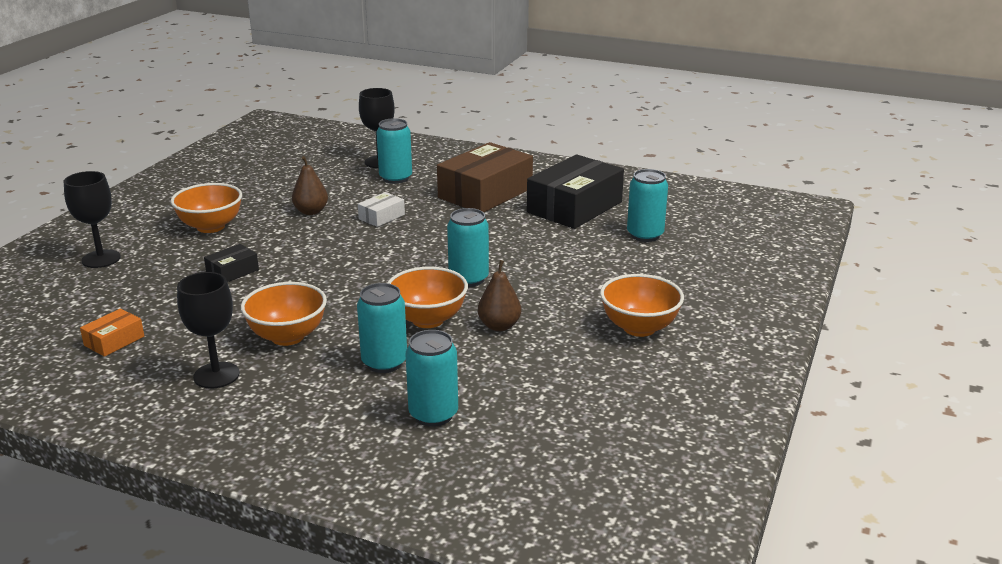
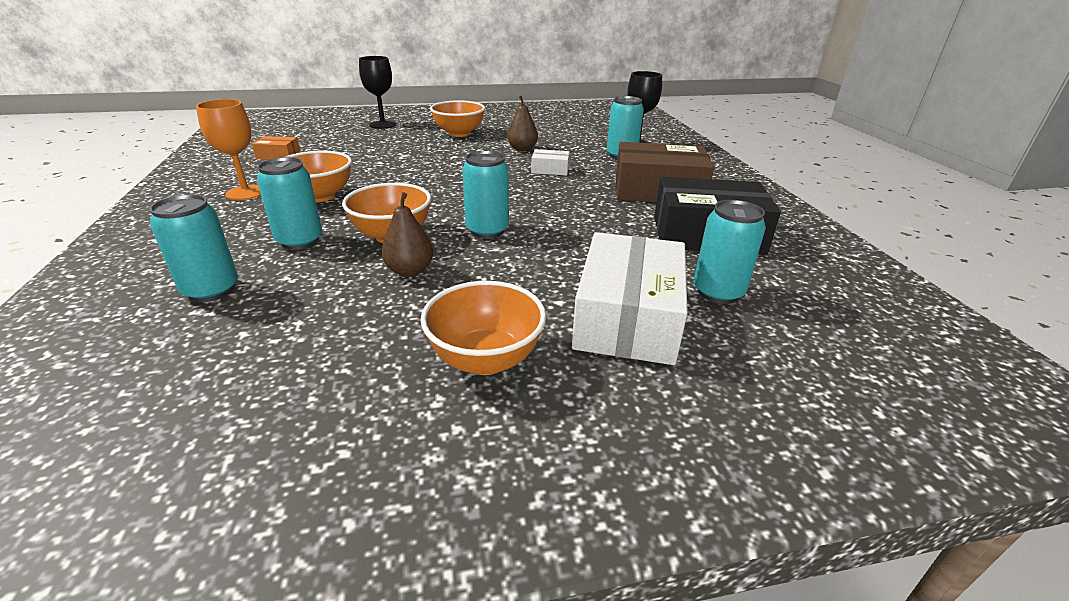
camera: 55 degrees right, 5 degrees up
(216, 375) = (246, 192): black goblet -> orange goblet
(232, 272) = (403, 155): black box -> none
(642, 271) = (628, 317): none -> white box

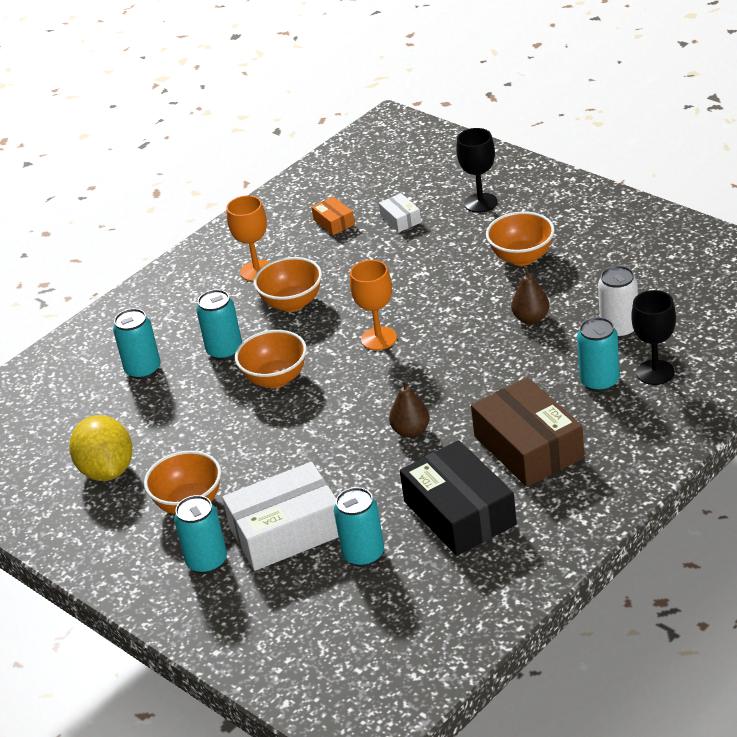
camera: 60 degrees right, 5 degrees up
(310, 396) = (107, 471): none -> yellow lemon
(410, 271) = (241, 418): brown pear -> brown pear (411, 431)
(438, 187) = (379, 338): none -> orange goblet
(487, 230) = (334, 410): turquoise can -> turquoise can (207, 561)
(550, 170) = (498, 365): white box -> white box (400, 219)
(579, 138) = (619, 329): none -> white can

